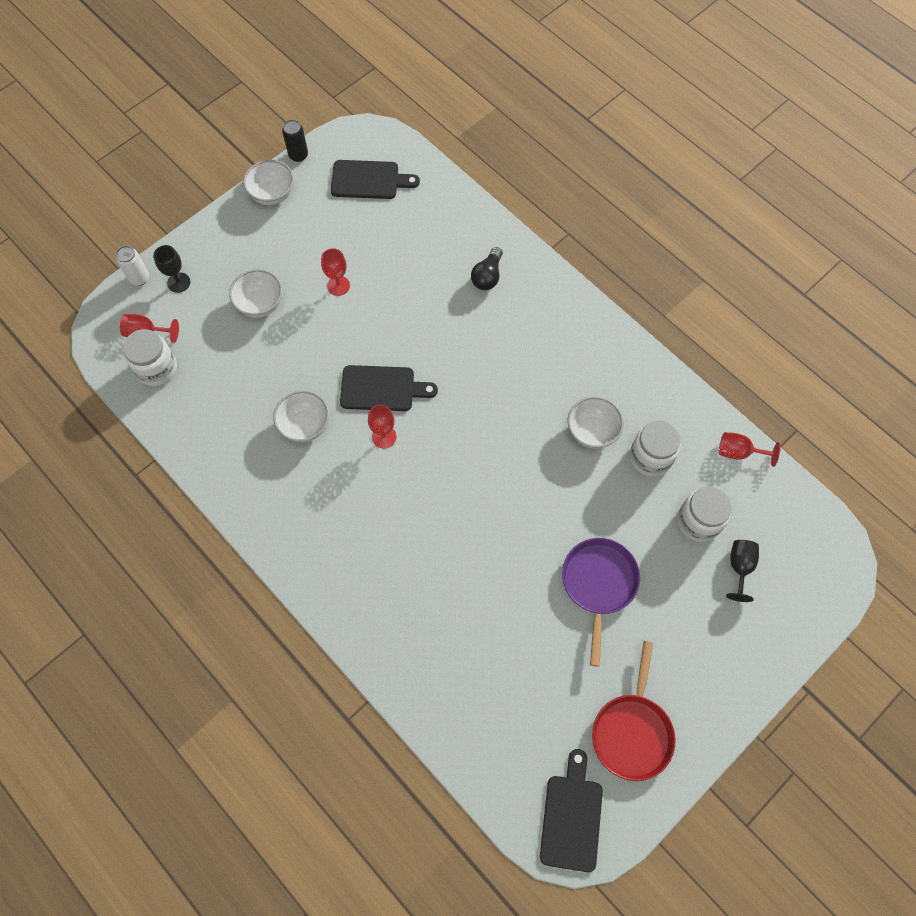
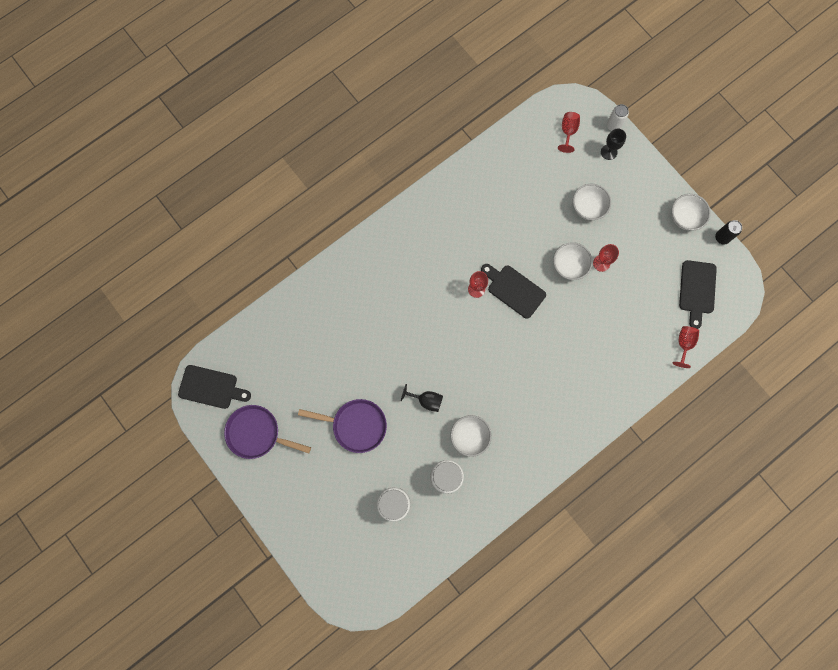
camera: 95 degrees right, 10 degrees up
(157, 368) = (539, 139): white jar -> none
(304, 425) = (489, 236): white bowl -> white bowl (569, 266)
(382, 389) = (514, 290): black cutting board -> black cutting board turned 120 degrees clockwise
(487, 276) = (605, 374): black light bulb -> none
(632, 731) = (257, 433): red pan -> purple pan
(739, 452) = (445, 544): red goblet -> red goblet (684, 344)
(739, 567) = (358, 527): black goblet -> black goblet (426, 400)

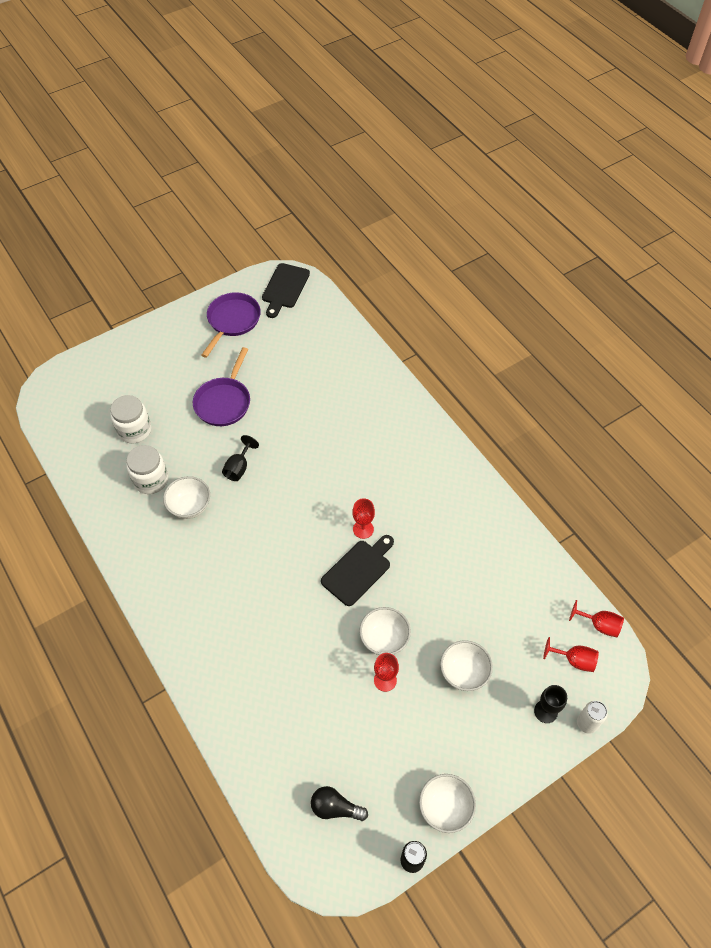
camera: 95 degrees right, 20 degrees down
(684, 344) = (261, 776): red goblet -> red goblet (599, 625)
(697, 290) = (335, 808): black cutting board -> black light bulb

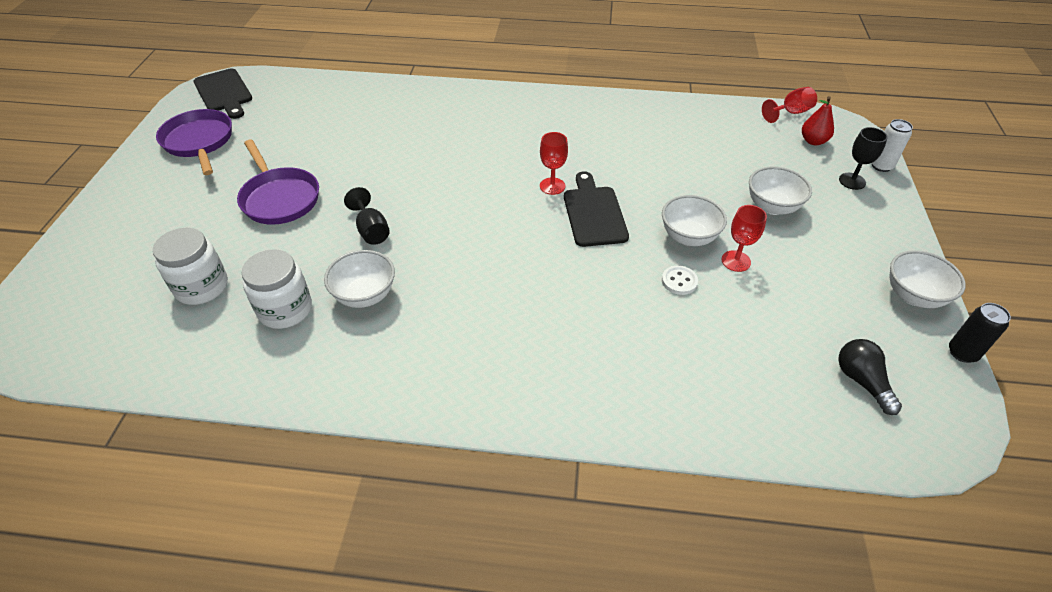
camera: 50 degrees left, 10 degrees down
(335, 808) = (862, 381): black light bulb -> black light bulb turned 105 degrees clockwise
(337, 658) = (679, 281): none -> white button
(574, 660) = (813, 141): red goblet -> red pear

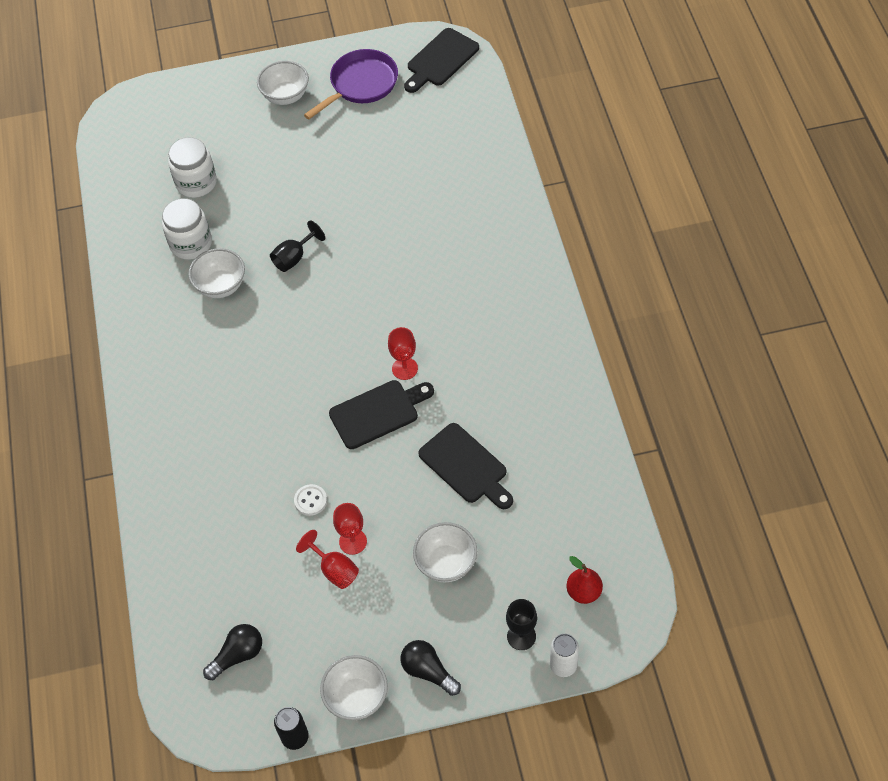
camera: 75 degrees right, 10 degrees up
(279, 198) = (310, 177): purple pan -> none
(674, 174) = (466, 466): none -> black cutting board
(688, 237) = (372, 497): white bowl -> white bowl (285, 96)
(790, 113) = (634, 563): red goblet -> red goblet (334, 570)
(885, 242) = (428, 671): none -> black light bulb

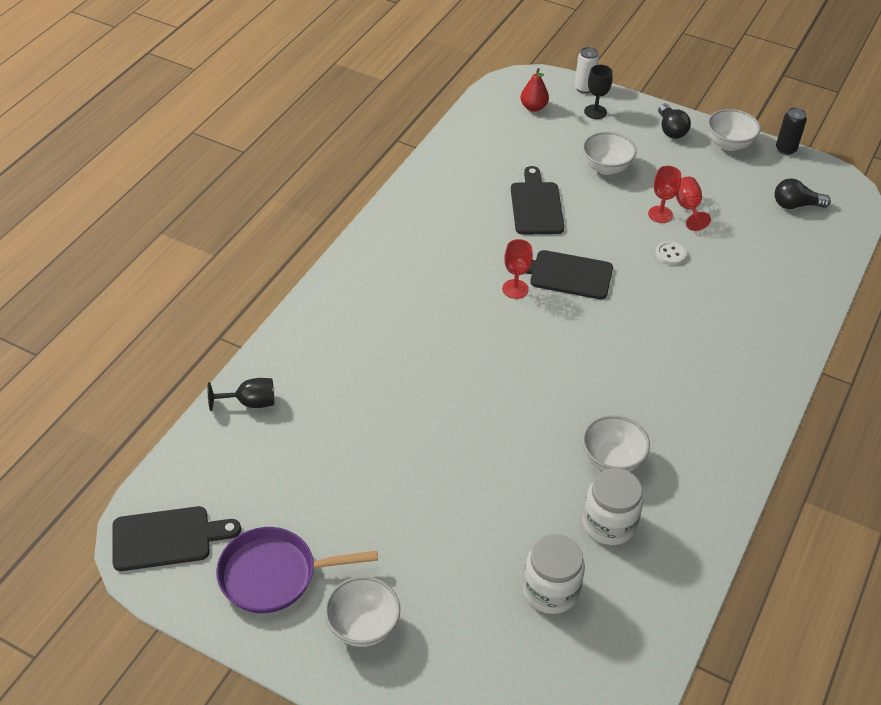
camera: 145 degrees left, 10 degrees down
(294, 258) = (521, 437): black goblet -> black goblet (250, 403)

